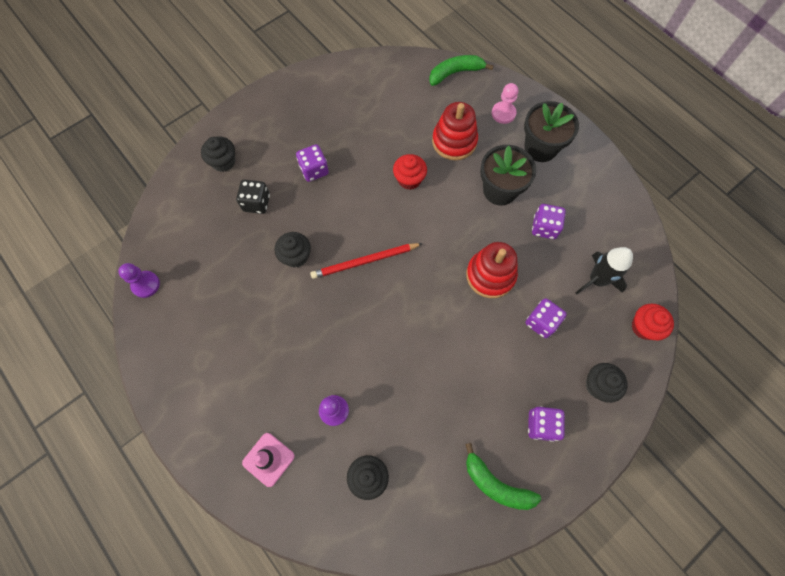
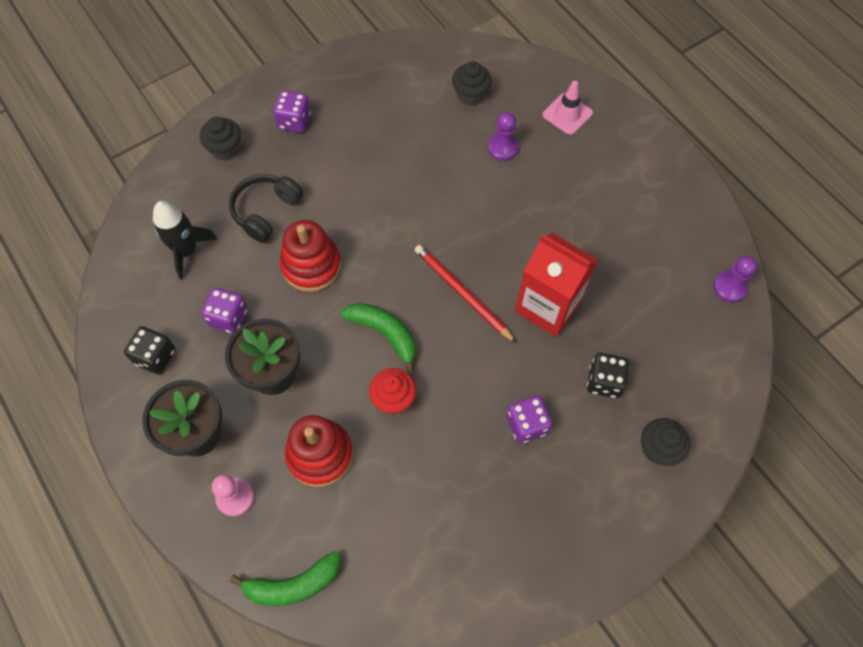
camera: 175 degrees left, 5 degrees down
(296, 256) = (548, 306): black cupcake -> red carton
(364, 261) = (462, 293): red pencil -> red pencil turned 120 degrees counterclockwise
(496, 484) = (351, 81): green banana -> green banana (385, 334)
(541, 322) = (266, 211): purple dice -> black headphones
(589, 194) = (155, 357): none -> black dice
(644, 327) = (154, 198): red cupcake -> none

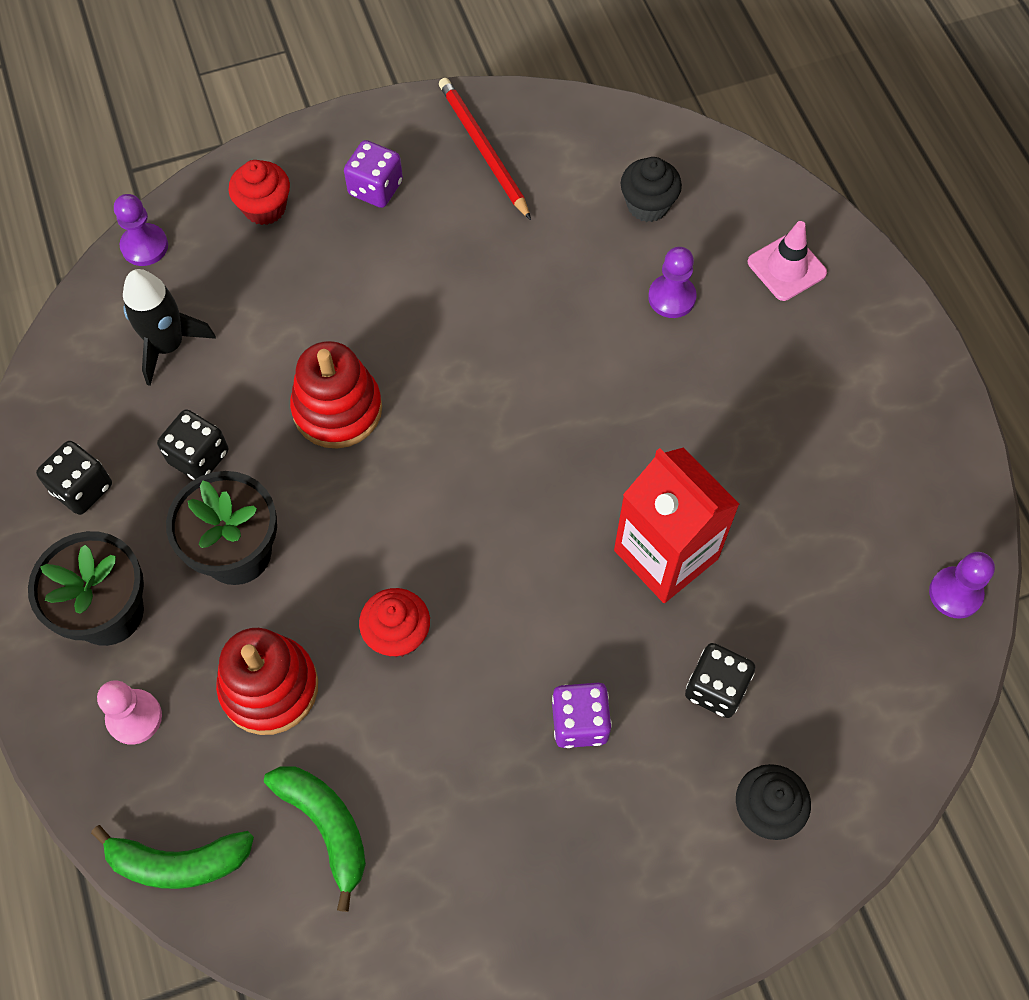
camera: 15 degrees right, 0 degrees up
(152, 191) = (144, 246): none -> purple pawn
(225, 149) = (265, 208): black cupcake -> red cupcake
(228, 318) = (198, 457): purple dice -> black dice
(266, 211) = (296, 314): black headphones -> none
(385, 334) = (413, 536): green banana -> green banana (326, 827)
(462, 293) = (544, 503): red pencil -> red pencil (483, 149)

